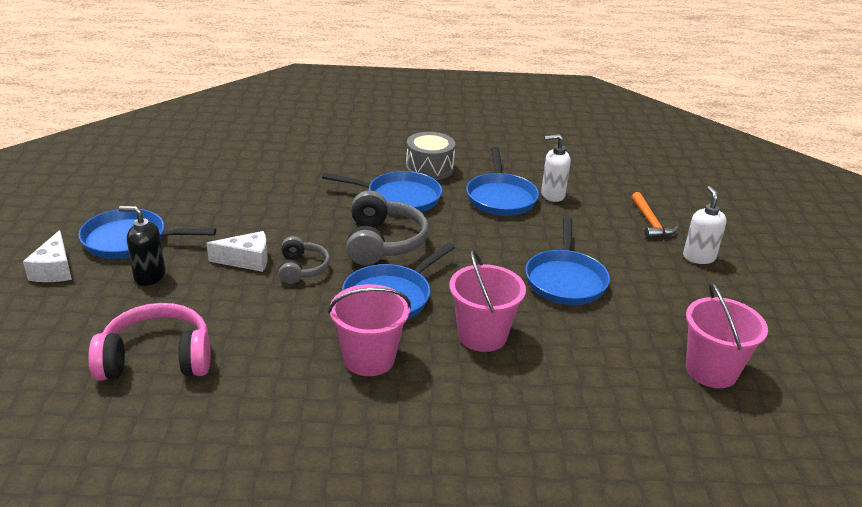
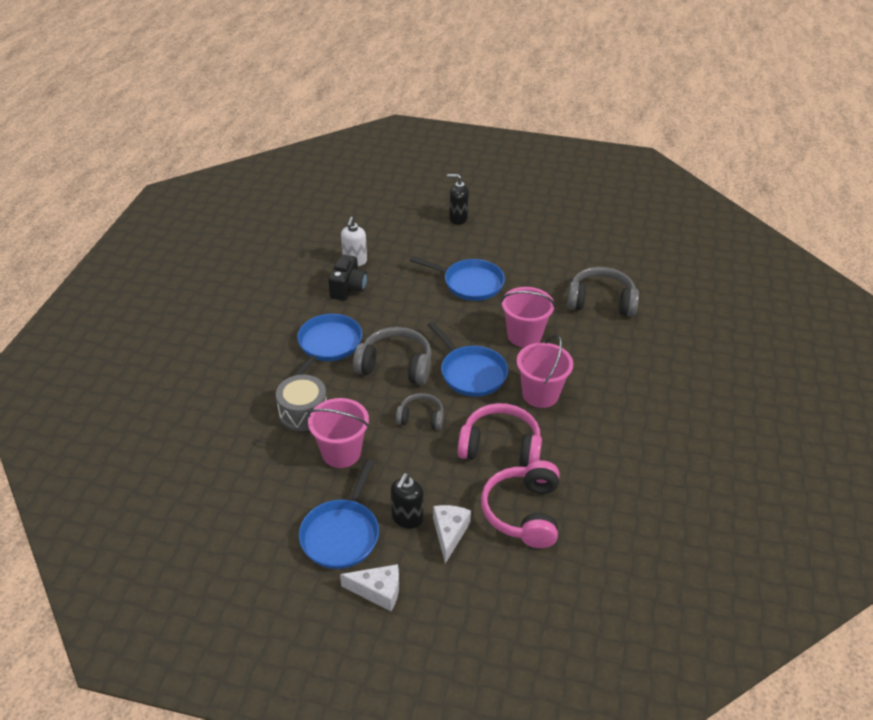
camera: 75 degrees left, 10 degrees up
(247, 260) = (399, 451): white cheese -> white cheese (449, 533)
(265, 332) = (500, 447): none -> pink headphones
(429, 168) = (283, 319): grey drum -> grey drum (303, 412)
(500, 197) = (348, 288): blue pan -> black camera
(602, 409) = (601, 302): none -> grey headphones
(650, 222) = (409, 226): orange hammer -> none
(698, 257) = (458, 219): white soap dispenser -> black soap dispenser
(711, 370) = (572, 251): pink bucket -> pink bucket (341, 452)

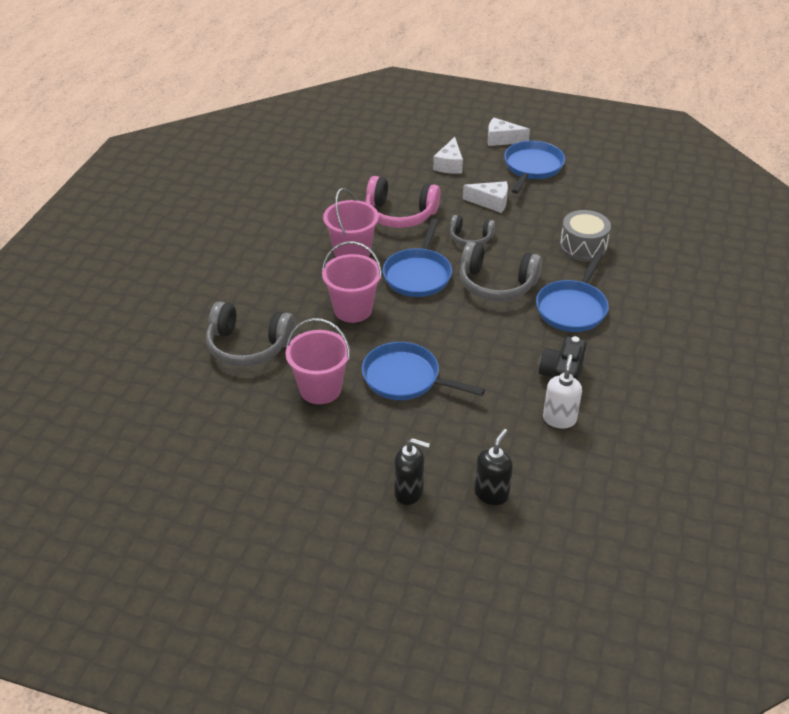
camera: 175 degrees left, 0 degrees up
(341, 452) = (541, 215): pink bucket -> pink bucket (320, 389)
(398, 470) = (490, 202): none -> white cheese
(407, 518) = (482, 174): black soap dispenser -> black soap dispenser (491, 494)
(471, 373) = (418, 274): blue pan -> blue pan turned 135 degrees counterclockwise
(523, 512) = (390, 173): pink headphones -> none

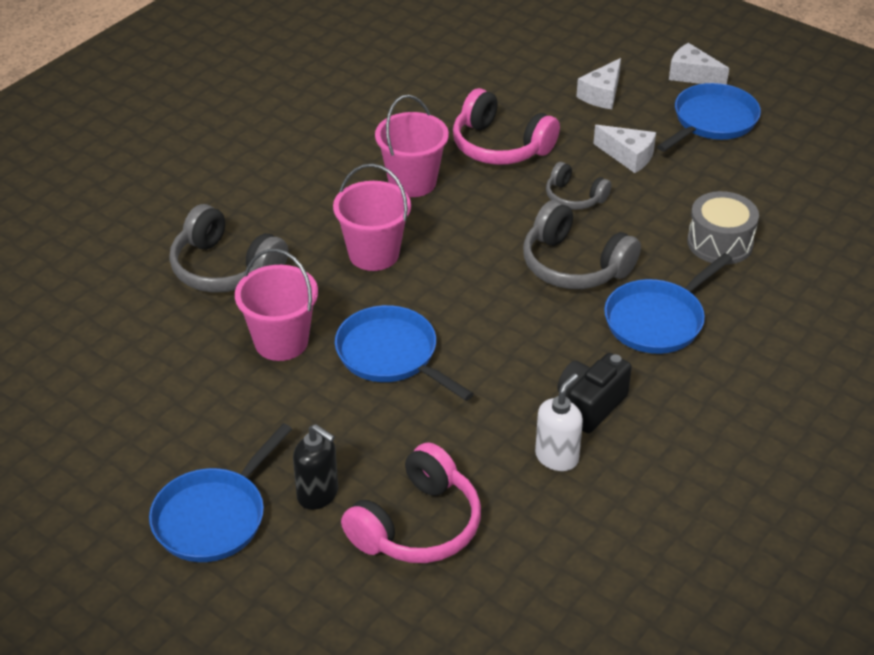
camera: 20 degrees right, 0 degrees up
(418, 274) = (480, 229): blue pan -> blue pan (214, 517)
(491, 494) = (417, 525): black soap dispenser -> pink headphones

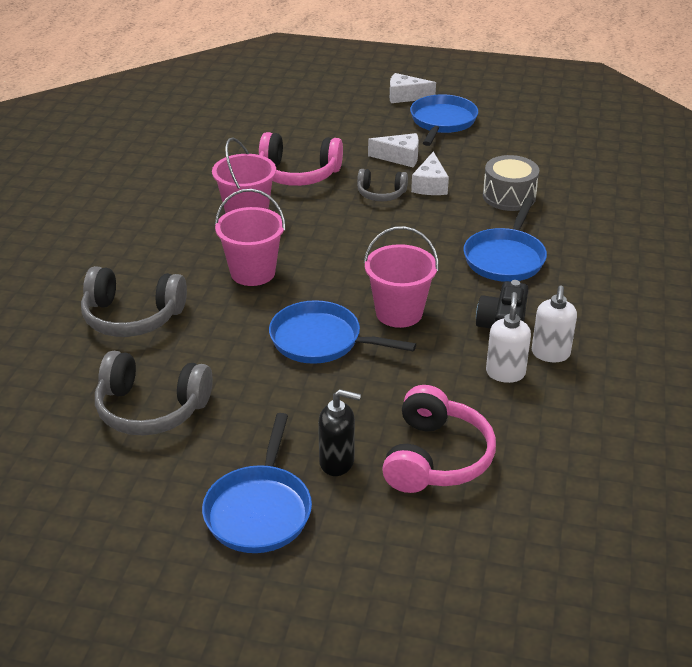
camera: 25 degrees left, 5 degrees down
(281, 341) = (221, 357): pink bucket -> pink bucket (399, 313)
(574, 265) = (416, 238): grey headphones -> grey headphones (151, 409)
(602, 94) = (349, 123): white cheese -> white cheese (430, 185)
(622, 452) = (550, 354): none -> white soap dispenser

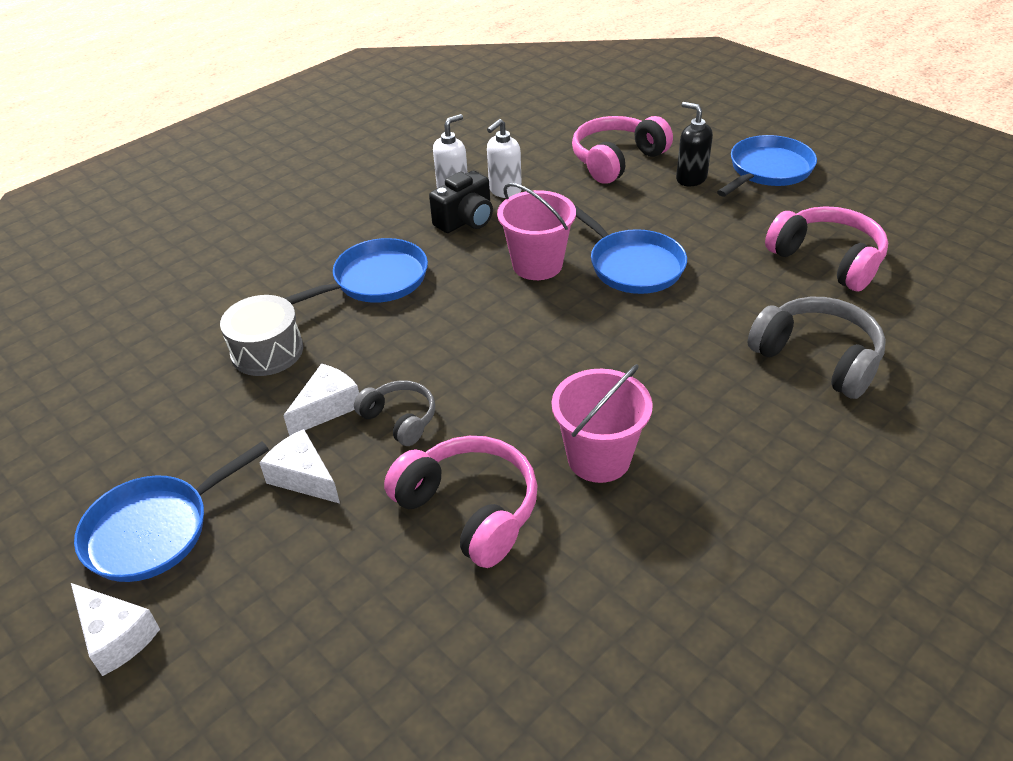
camera: 145 degrees left, 5 degrees up
(151, 409) = (827, 260): grey headphones -> pink headphones
(253, 272) = (649, 364): pink bucket -> none

